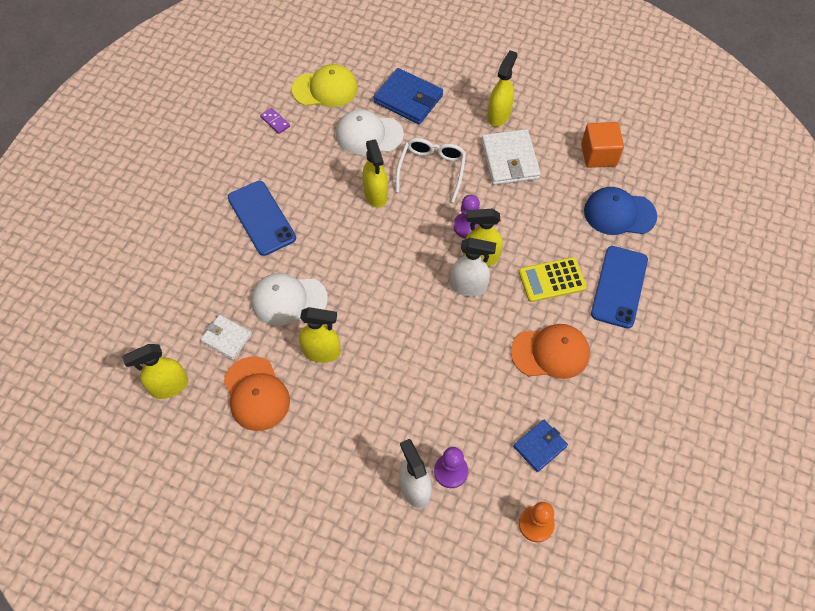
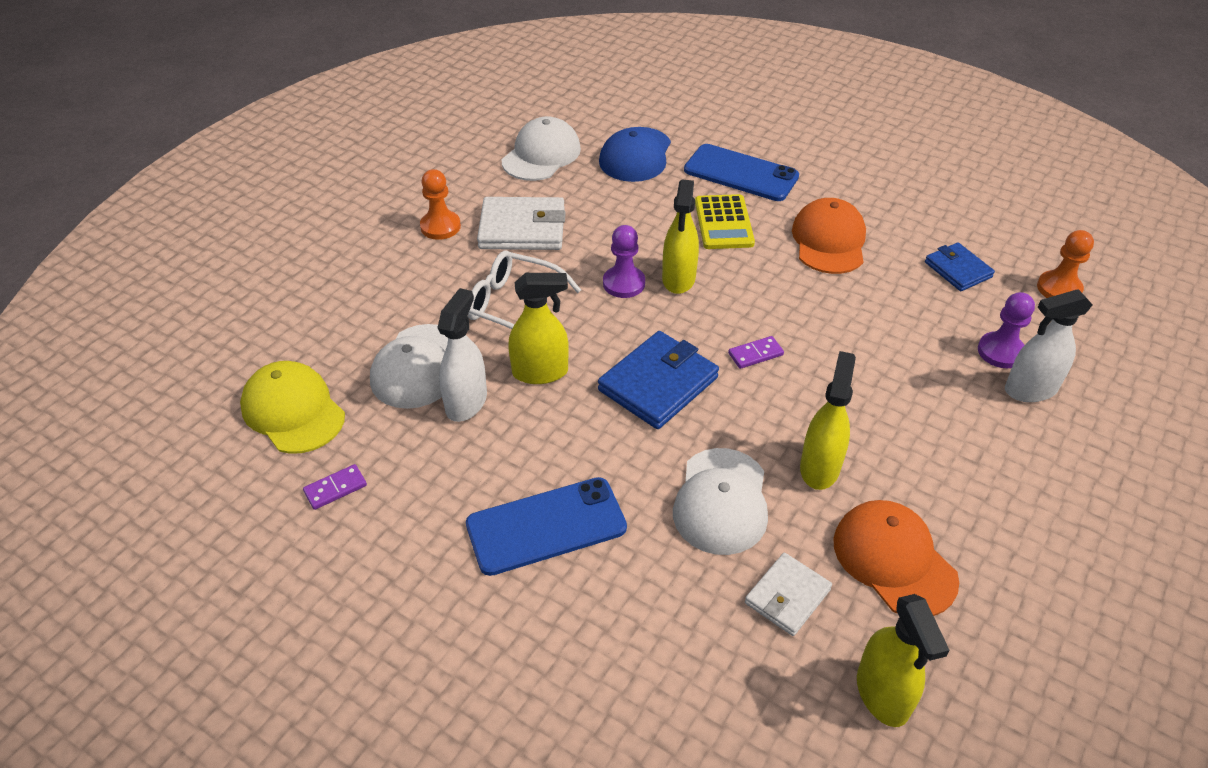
camera: 80 degrees left, 15 degrees down
(256, 394) = (894, 560): orange cap -> orange cap turned 105 degrees counterclockwise
(325, 89) = (293, 411): yellow cap -> yellow cap turned 45 degrees counterclockwise
(408, 99) = (365, 313): blue wallet -> blue wallet (658, 384)
(415, 310) = (755, 354): none -> purple domino
(468, 287) = (723, 297): white spray bottle -> white spray bottle (466, 402)
(499, 115) = (440, 226): yellow spray bottle -> orange pawn
(598, 155) = (541, 155): orange cube -> white cap

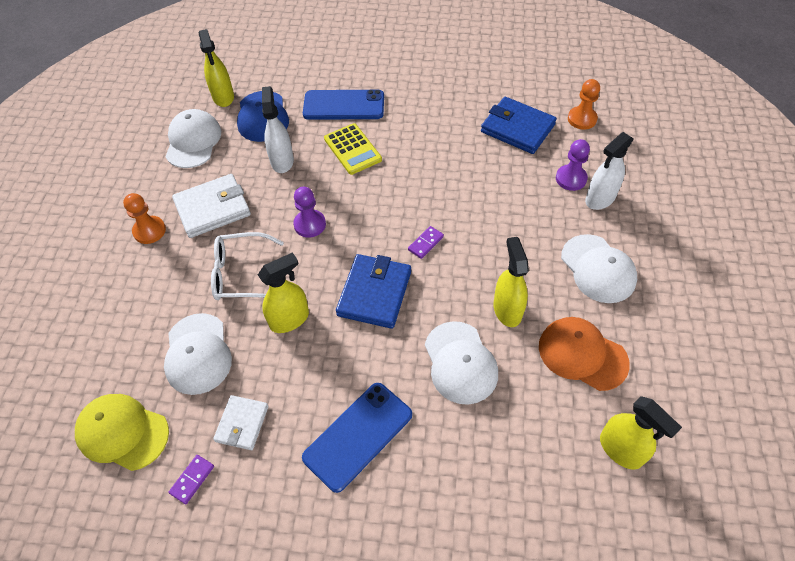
camera: 25 degrees left, 10 degrees up
(466, 402) = (250, 366): white spray bottle -> white spray bottle (282, 161)
(678, 279) = (345, 206): yellow spray bottle -> yellow spray bottle (223, 97)
(787, 596) = (534, 411): white wallet -> white wallet (242, 424)
(829, 241) = (428, 137): orange cap -> none
(958, 270) = (517, 128): blue wallet -> blue wallet, size x1.63
(977, 470) = (598, 269): none -> white cap

